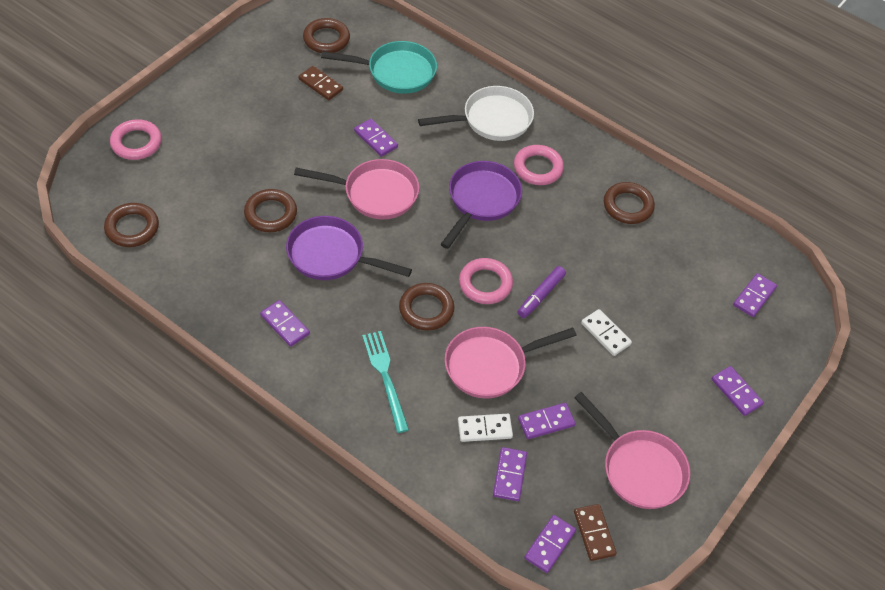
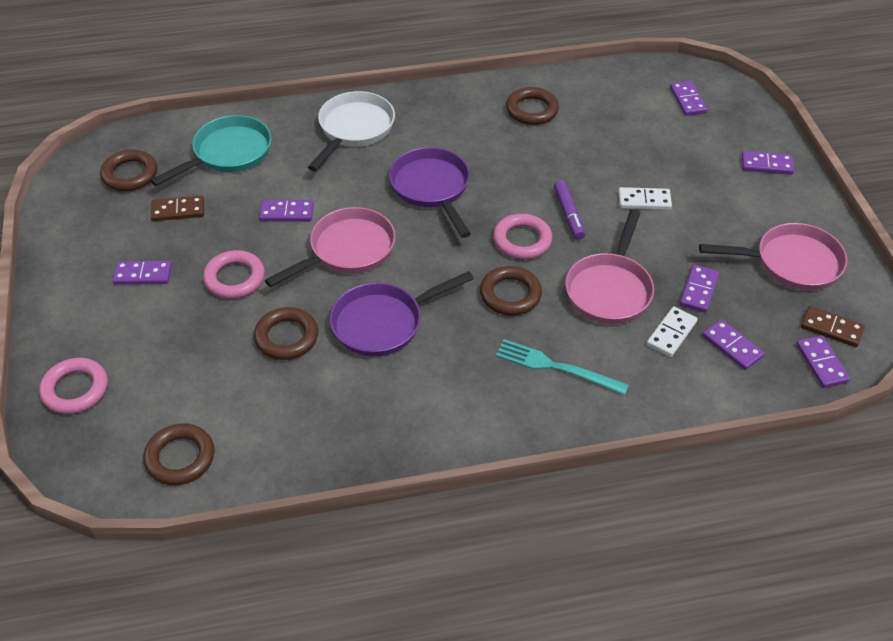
camera: 45 degrees left, 5 degrees down
(285, 324) = (427, 404): purple domino -> purple domino (143, 274)
(538, 168) = (436, 135): pink ring -> pink ring (234, 278)

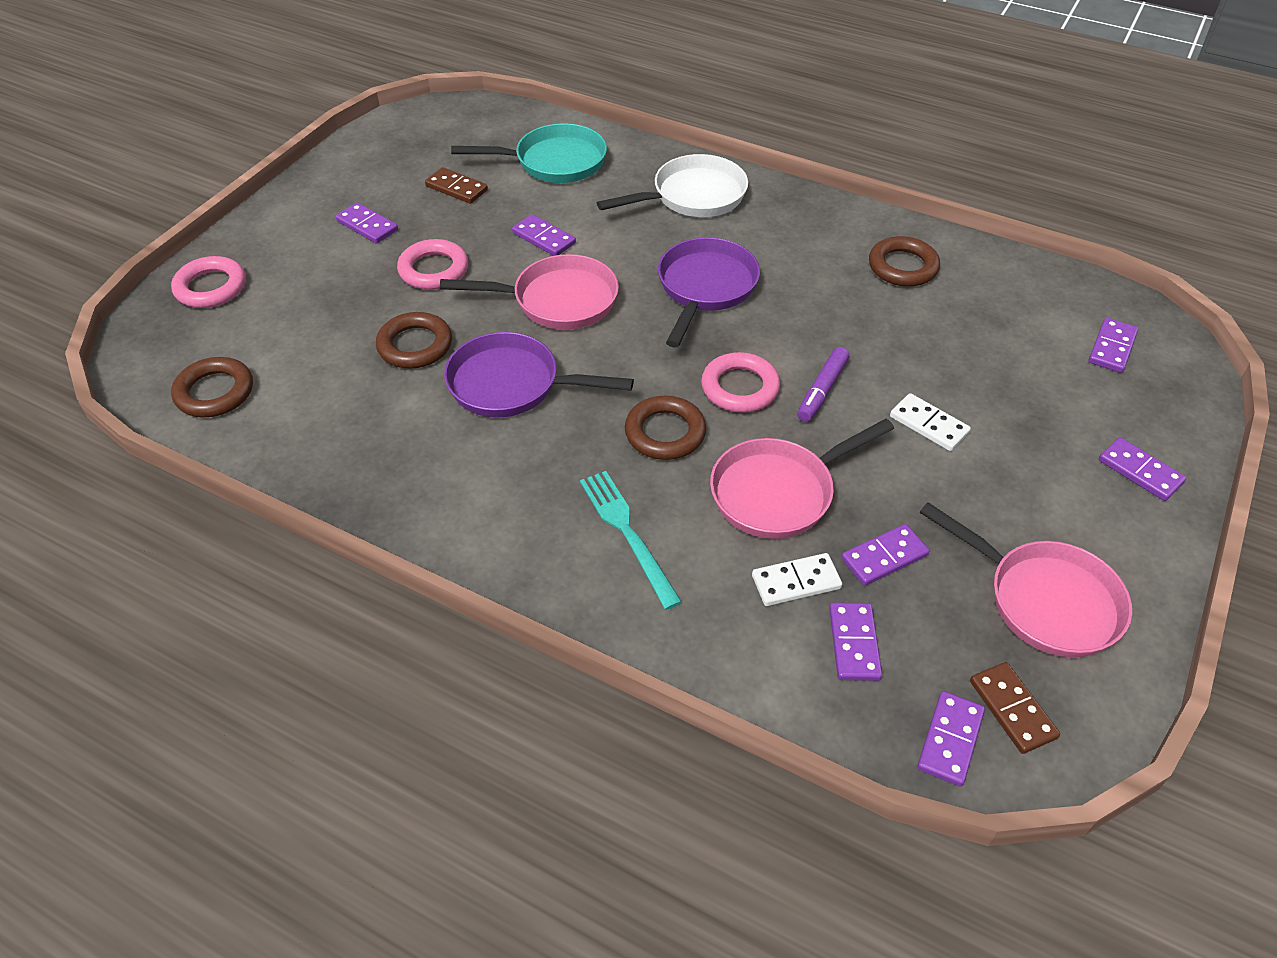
camera: 40 degrees right, 0 degrees up
(130, 174) = (454, 139): brown ring -> none

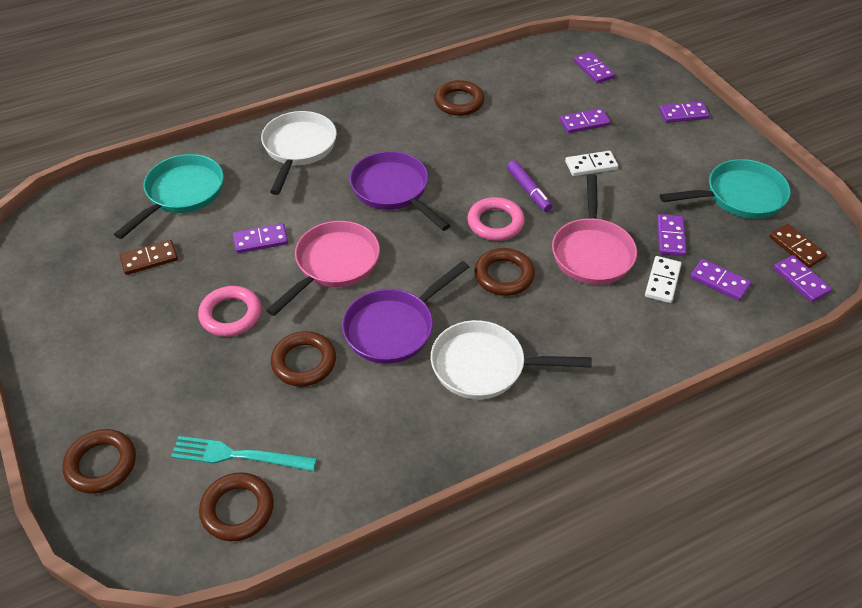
camera: 55 degrees left, 0 degrees up
(211, 287) = (101, 464): pink ring -> brown ring
(367, 226) = (134, 330): purple domino -> purple domino (584, 122)
(517, 479) = (484, 366): none -> white pan
(627, 533) = (572, 335): turquoise fork -> turquoise fork (238, 455)
(1012, 709) = (796, 247): brown domino -> brown domino turned 45 degrees clockwise
(1044, 600) = (739, 196): pink pan -> turquoise pan

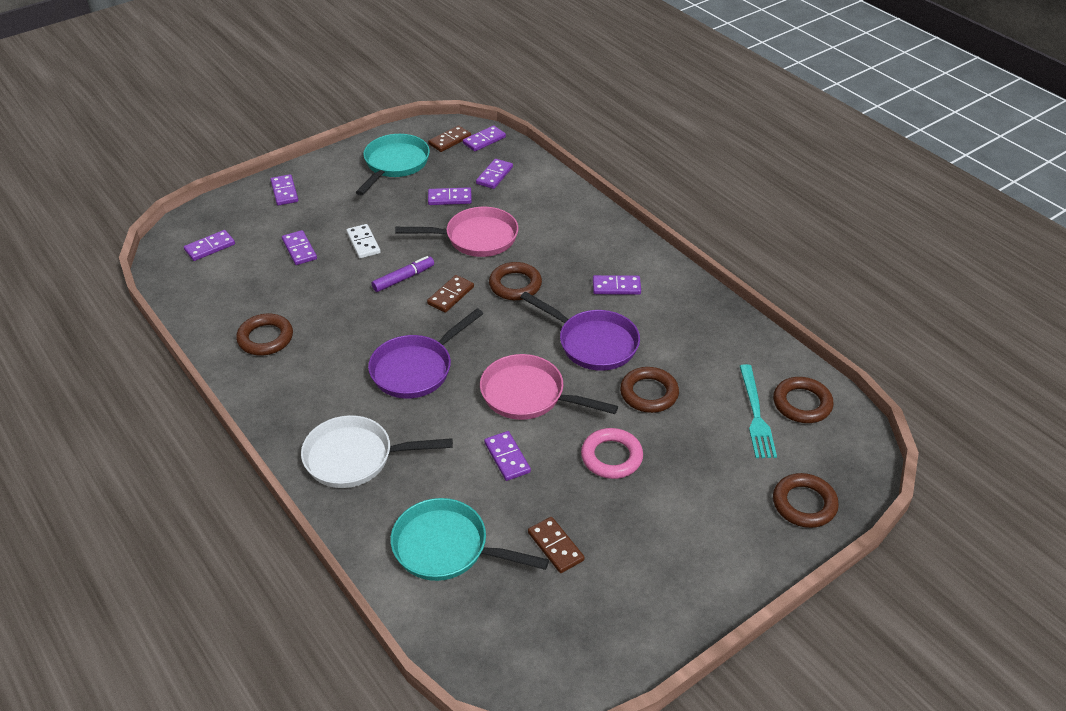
camera: 100 degrees left, 5 degrees down
(484, 366) = (616, 287): white pan -> purple domino
(495, 223) = (450, 295): pink ring -> brown domino
(662, 281) = (500, 202): white domino -> none
(739, 196) = (395, 164): turquoise pan -> turquoise pan turned 45 degrees clockwise

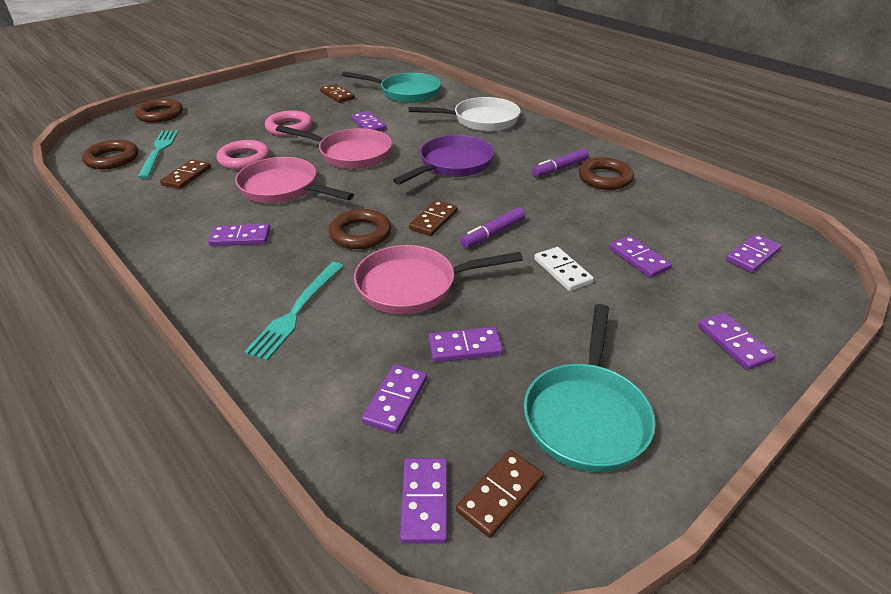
camera: 175 degrees right, 5 degrees down
(303, 356) = (560, 168): none -> purple marker
(484, 140) = (425, 501): purple domino -> purple domino turned 45 degrees counterclockwise
(557, 225) = (296, 311): none -> turquoise fork
(593, 343) = (283, 189): purple pan -> pink pan
(649, 393) = (244, 159): brown ring -> pink ring
(700, 368) = (187, 176): none -> brown domino

